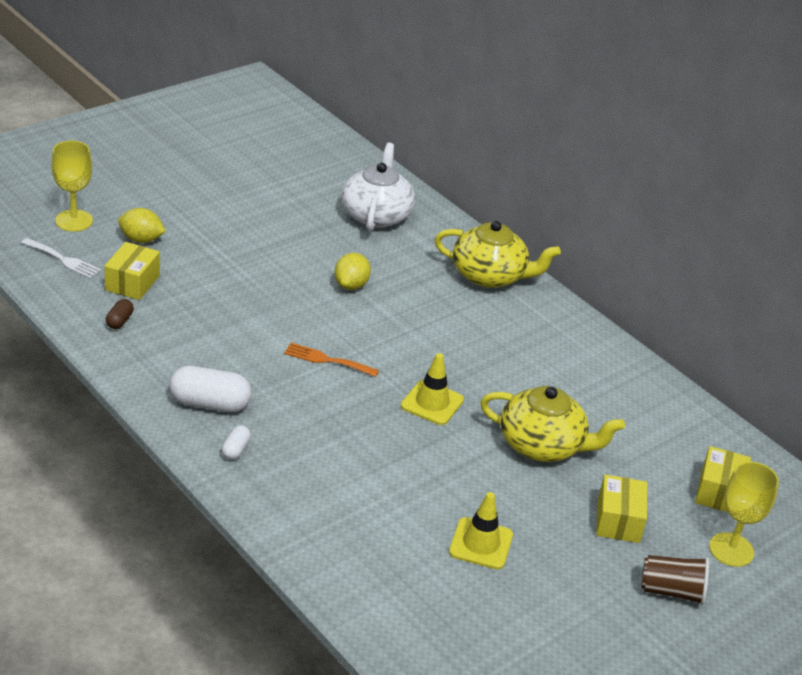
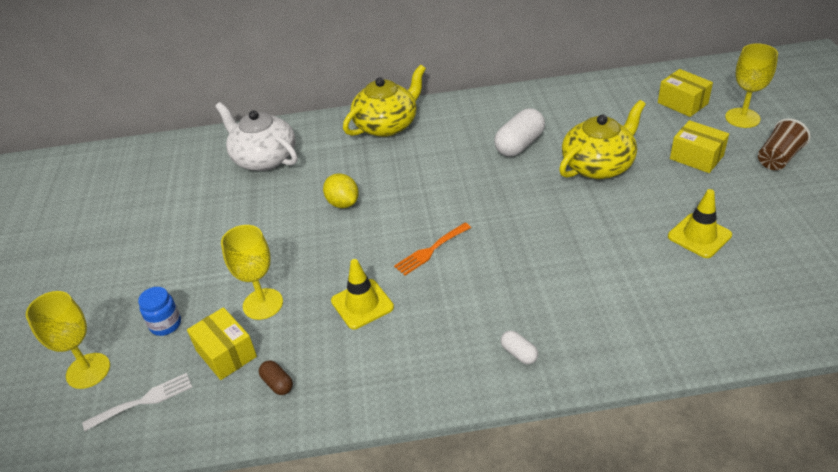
camera: 50 degrees left, 5 degrees up
(141, 239) = (165, 324): yellow lemon -> blue jar
(196, 282) = (263, 304): none -> yellow goblet
(210, 404) = (444, 351): white capsule -> white capsule (519, 145)
(432, 403) = (520, 206): yellow traffic cone -> yellow traffic cone (362, 304)

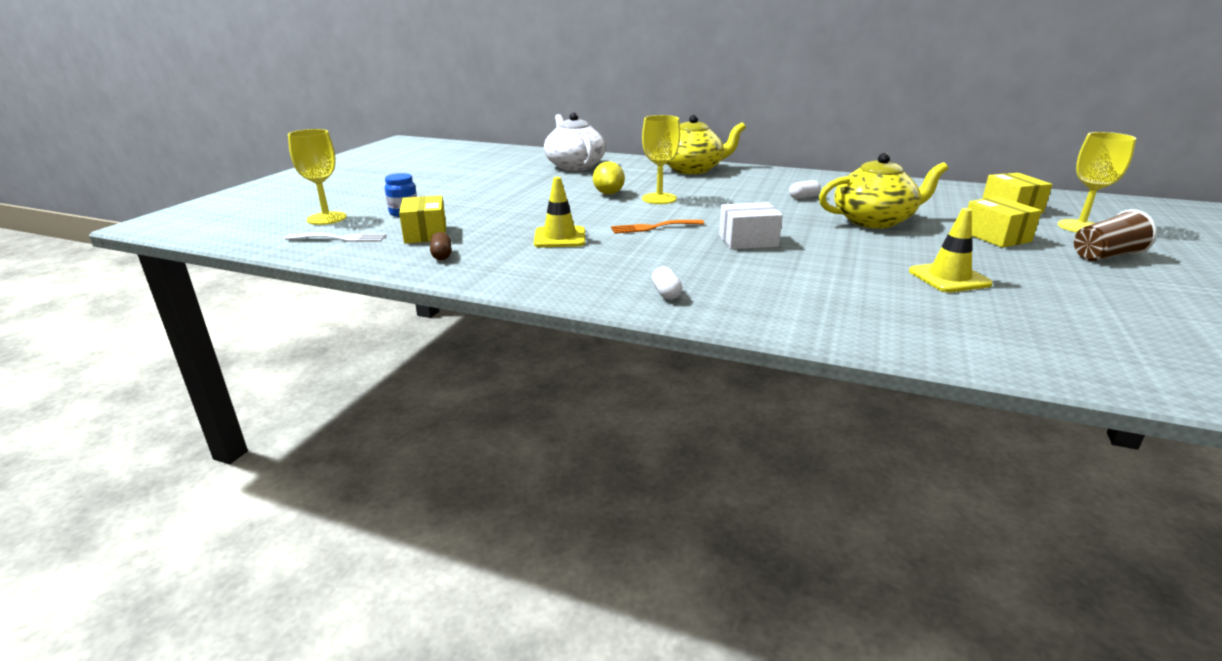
camera: 25 degrees right, 15 degrees down
(263, 304) = (483, 220): yellow goblet -> yellow goblet (659, 198)
(519, 145) = (804, 197): white capsule -> white capsule, size x0.50
(524, 240) = (748, 241): none -> white box

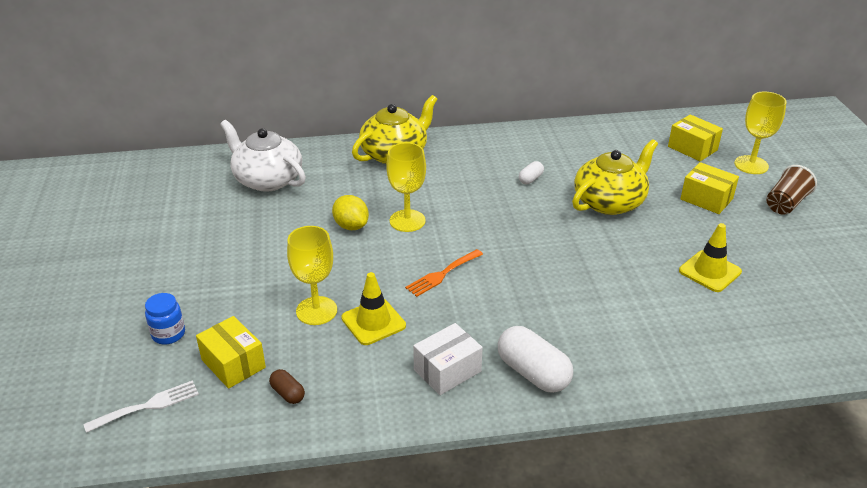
camera: 30 degrees left, 10 degrees up
(326, 218) = (87, 375): yellow goblet -> yellow goblet (316, 311)
(666, 293) = (533, 373): white capsule -> white capsule, size x1.99
(748, 241) = (537, 269): white box -> white box (447, 370)

